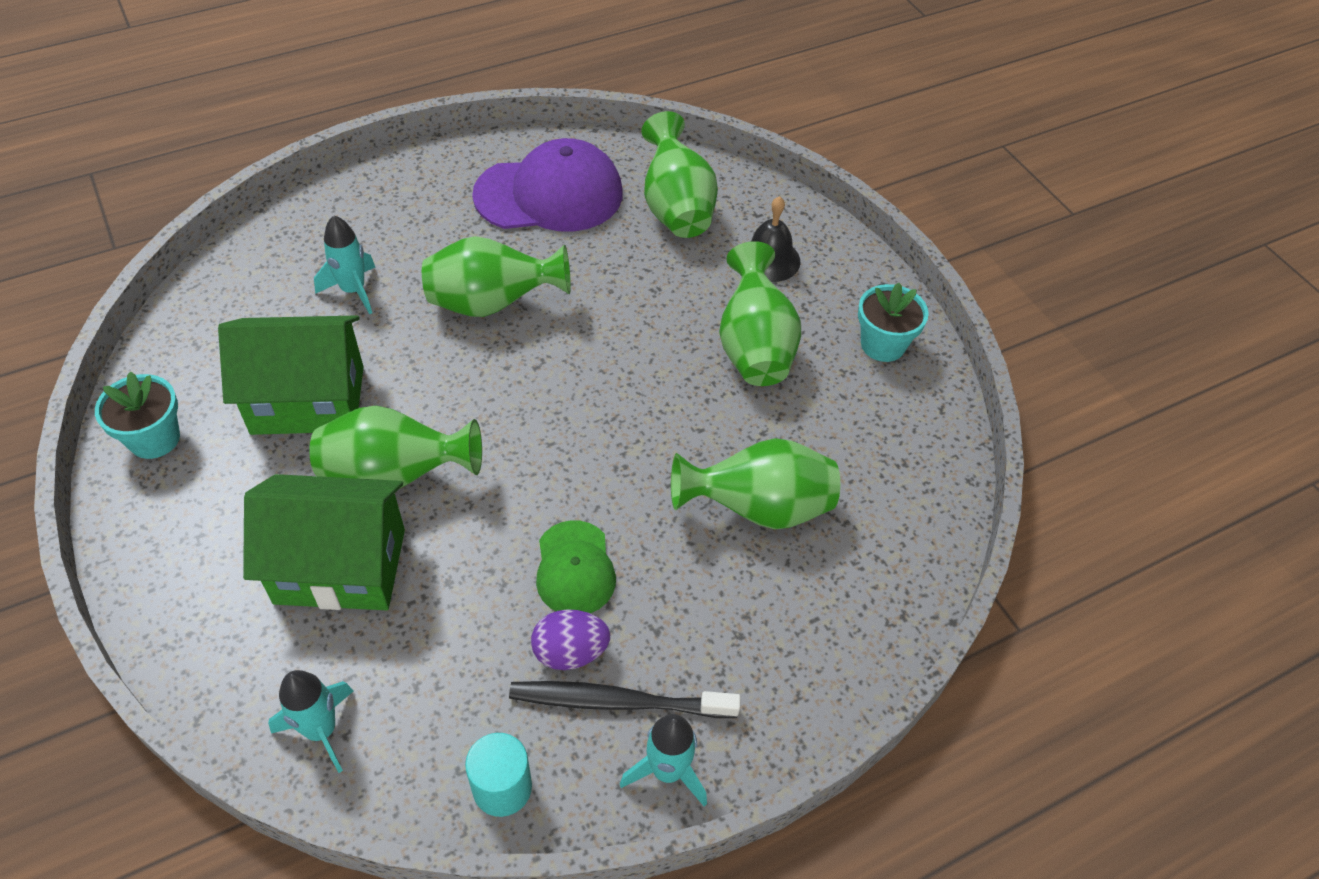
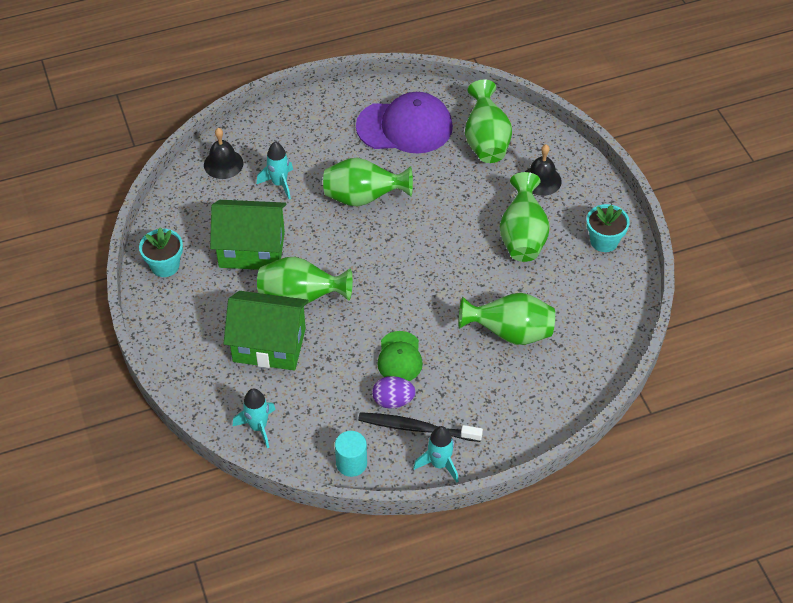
camera: 10 degrees right, 0 degrees up
(260, 266) = (223, 164): none -> black bell

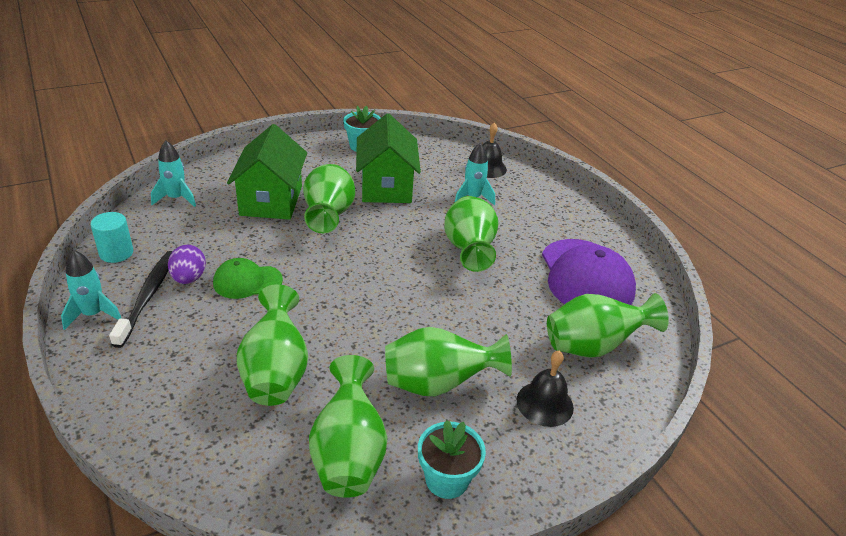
camera: 80 degrees right, 15 degrees down
(584, 291) = (348, 454): none -> green vase

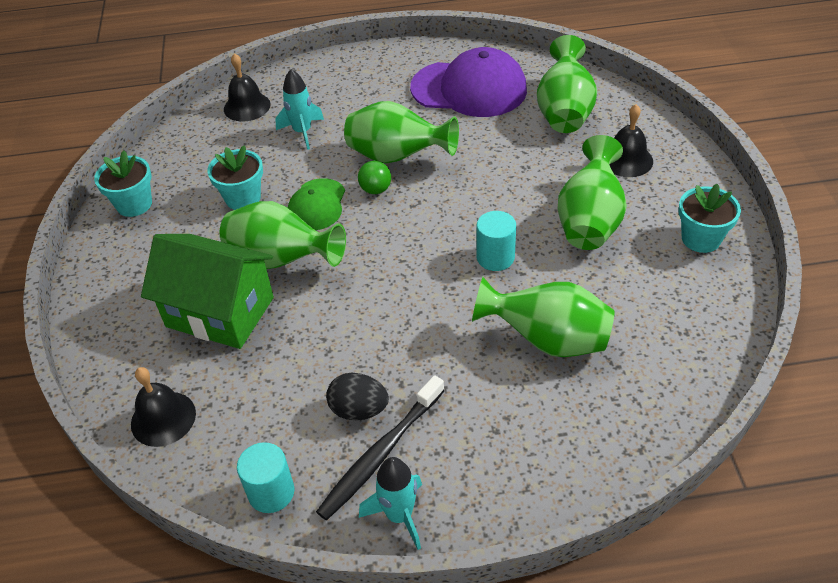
camera: 65 degrees left, 10 degrees up
(148, 296) = (380, 454): black toothbrush -> black toothbrush turned 75 degrees counterclockwise
(176, 198) = (163, 418): turquoise rocket -> black bell
(189, 278) = (359, 410): purple egg -> black egg
(247, 281) = (385, 351): green cap -> green cap (317, 205)
(348, 454) = (664, 298): green vase -> none
(367, 326) = (495, 257): none -> turquoise cylinder
(386, 186) = (243, 198): green house -> turquoise flower pot
(423, 246) = (376, 190): none -> green ball

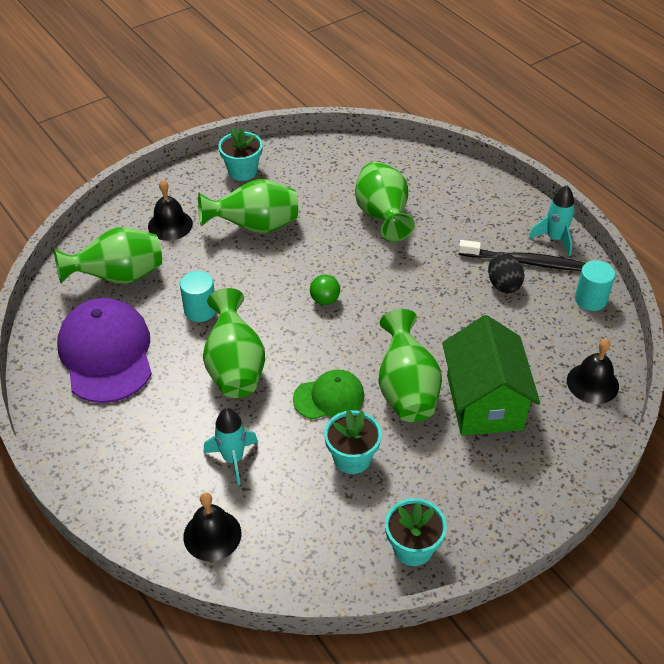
camera: 120 degrees left, 0 degrees up
(376, 190) = (287, 364): green ball -> green ball (325, 300)
(495, 257) = (323, 264): turquoise cylinder -> turquoise cylinder (200, 310)

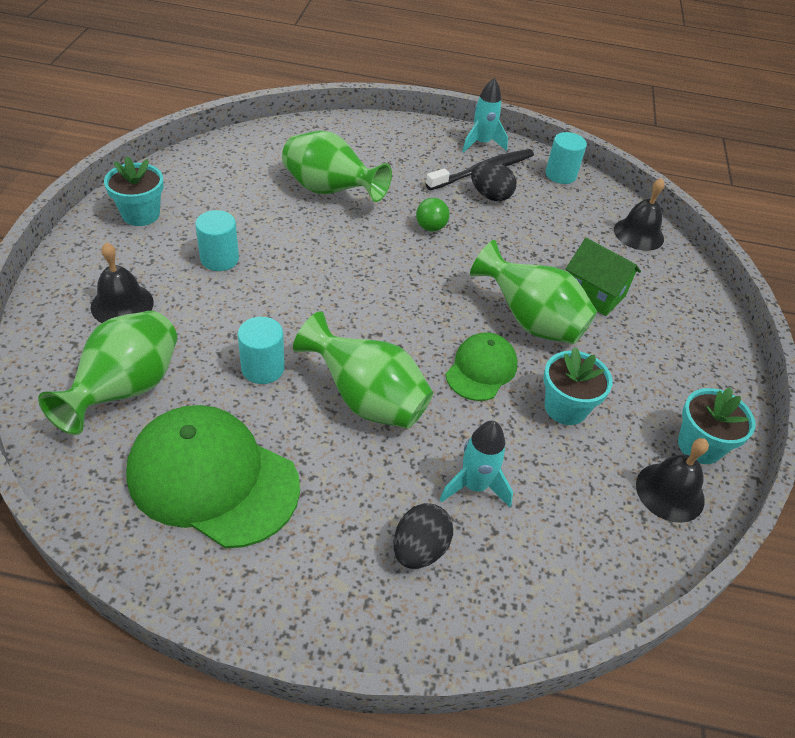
camera: 50 degrees left, 0 degrees up
(106, 353) = (213, 478): purple cap -> green cap
(161, 467) = (419, 549): none -> black egg
(212, 535) = (549, 573): black bell -> black bell (670, 492)
(255, 227) = (219, 259): green vase -> turquoise cylinder
(325, 300) = (370, 288): green ball -> green ball (430, 227)
(484, 402) = (594, 293): green house -> green house, size x0.62

